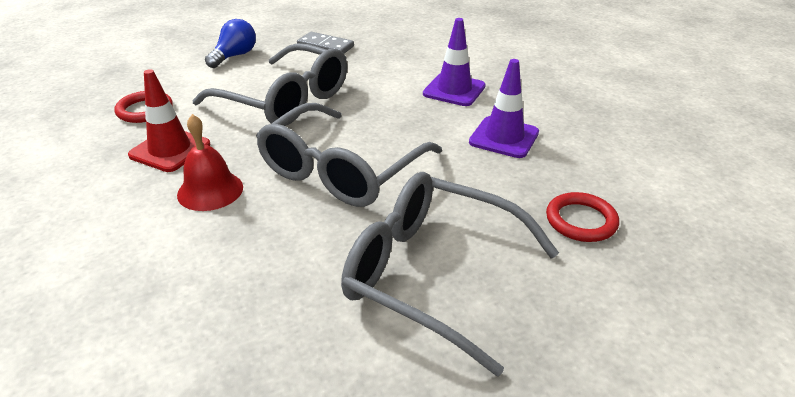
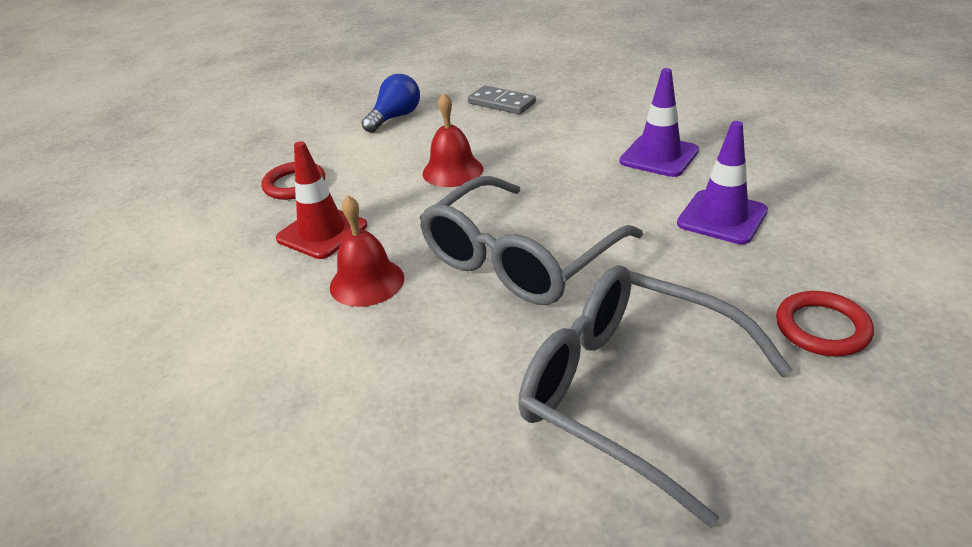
camera: 10 degrees right, 0 degrees up
(284, 100) = (452, 171): grey glasses -> red bell

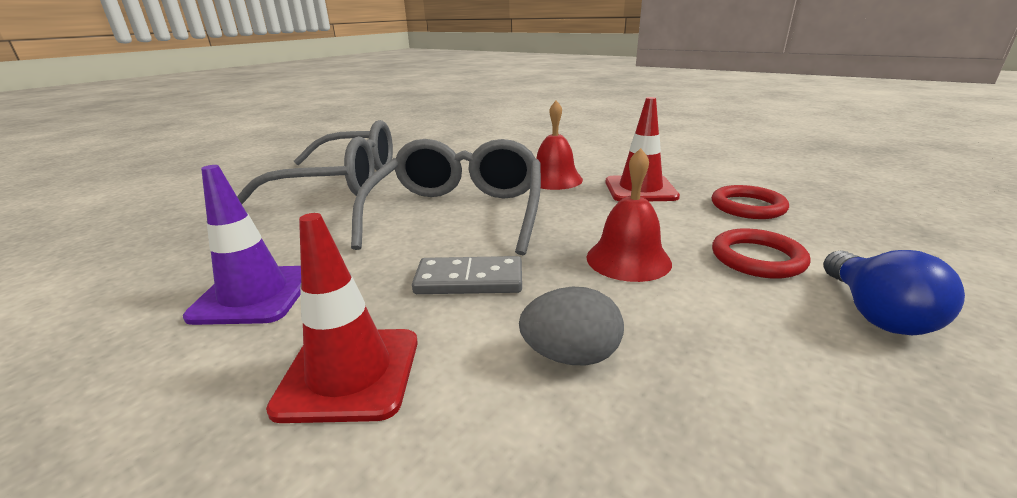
camera: 145 degrees right, 10 degrees down
(501, 103) = (794, 429): grey domino -> grey domino (469, 280)
(550, 137) = (570, 356): none -> grey egg
(659, 156) = (349, 373): purple traffic cone -> red traffic cone
(822, 328) = (193, 232): red ring -> red ring (757, 258)

